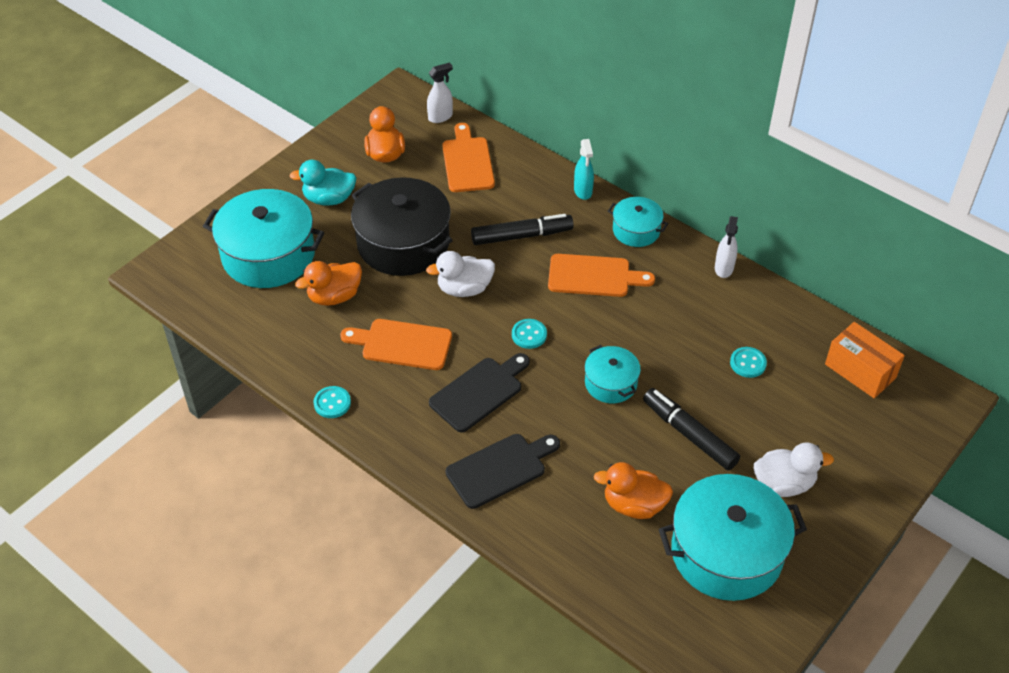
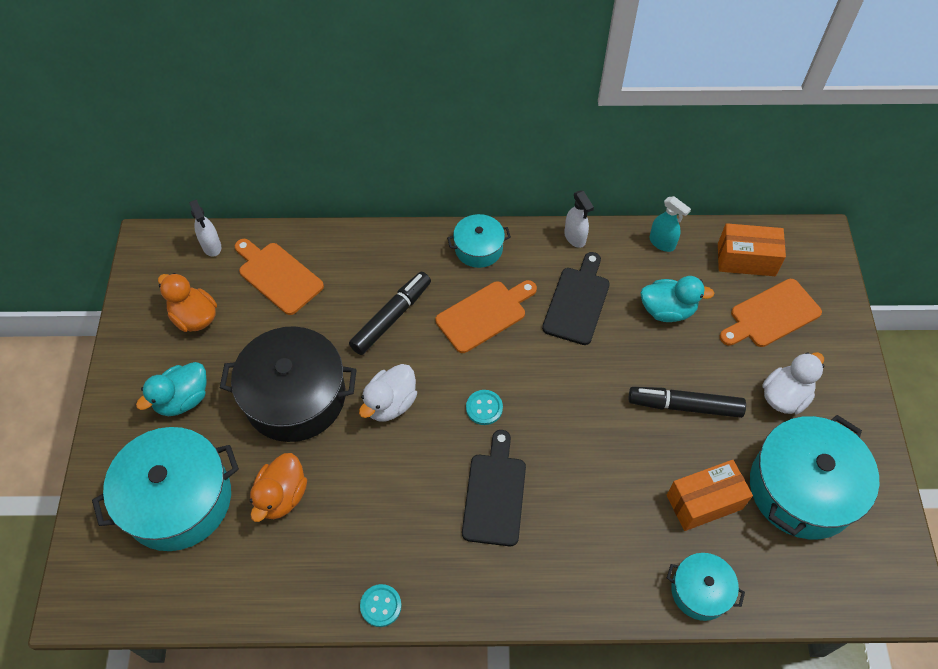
camera: 40 degrees left, 10 degrees up
(402, 344) = (387, 498): orange cutting board -> orange cutting board (771, 315)
(440, 117) = (211, 246): white spray bottle -> white spray bottle turned 135 degrees clockwise
(500, 469) = (578, 554): black cutting board -> black cutting board (577, 302)
(583, 191) = (403, 240): turquoise spray bottle -> turquoise spray bottle (662, 243)
(611, 383) = (587, 404): turquoise pot -> turquoise pot (700, 591)
(634, 505) = (704, 502): orange duck -> orange box
(748, 363) = (667, 310): turquoise button -> turquoise duck

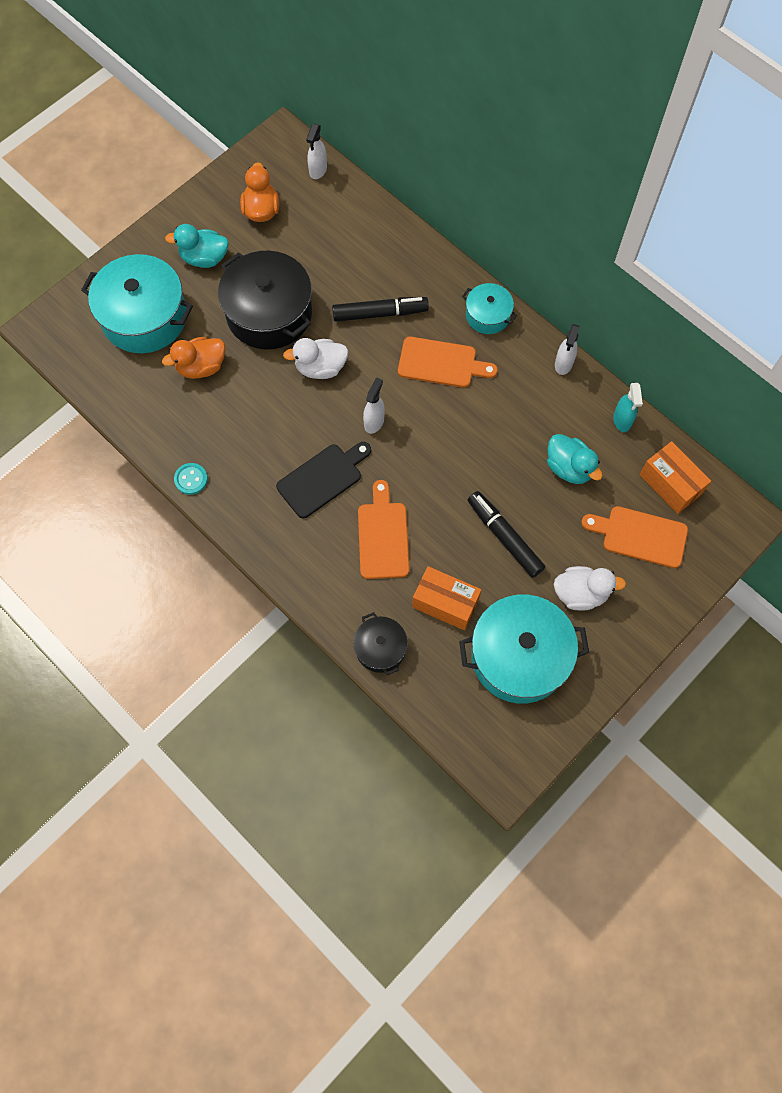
camera: 45 degrees right, 10 degrees up
(278, 276) = (338, 225): orange cutting board -> orange cutting board (383, 536)
(484, 408) = (374, 422): turquoise button -> white spray bottle
(577, 302) = (513, 408): black cutting board -> none
(700, 591) = (380, 648): turquoise pot -> black pot

